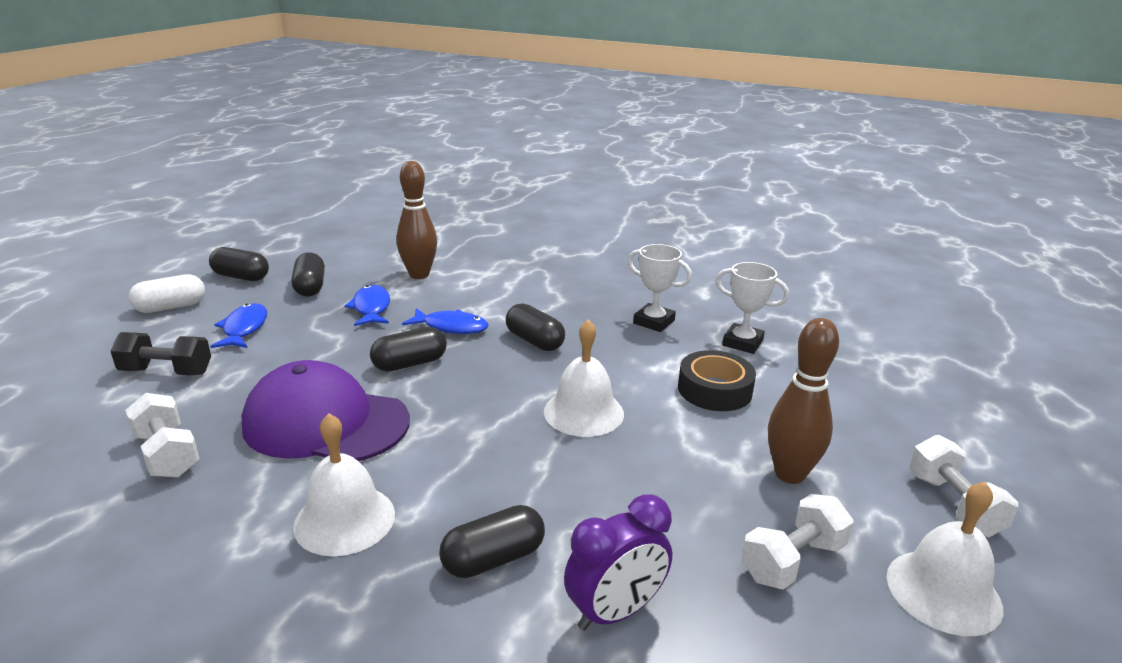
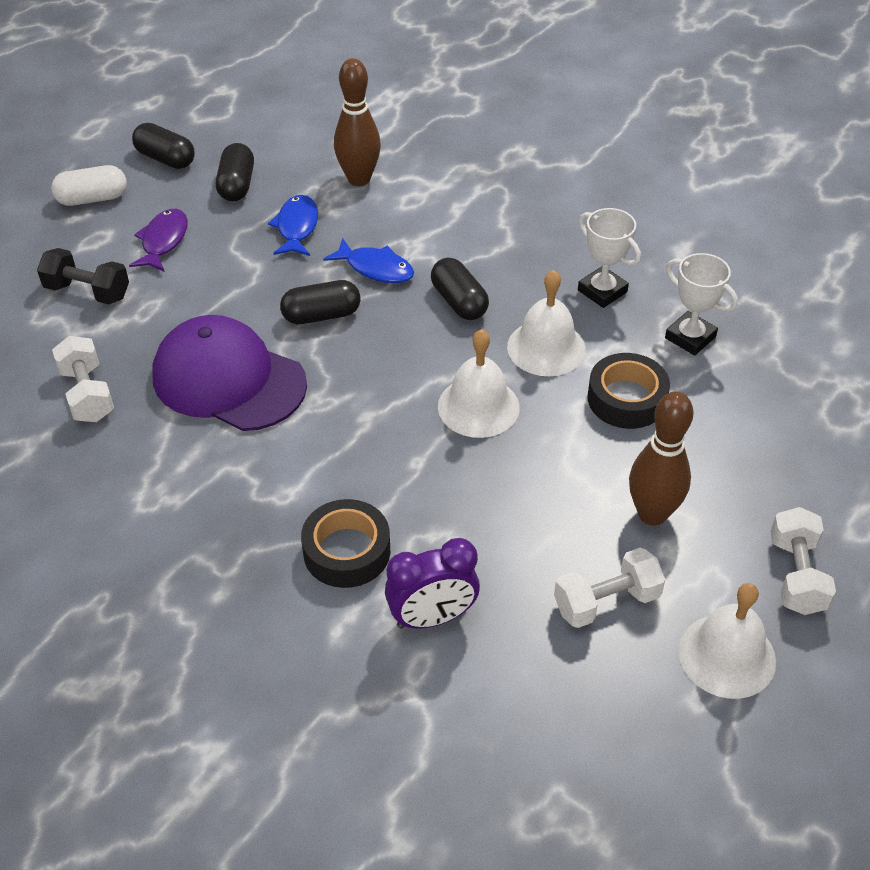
camera: 15 degrees right, 20 degrees up
(244, 328) = (163, 241): blue fish -> purple fish
(344, 519) = (230, 490): white bell -> white bell (546, 348)
(493, 559) = (347, 551): black capsule -> black tape

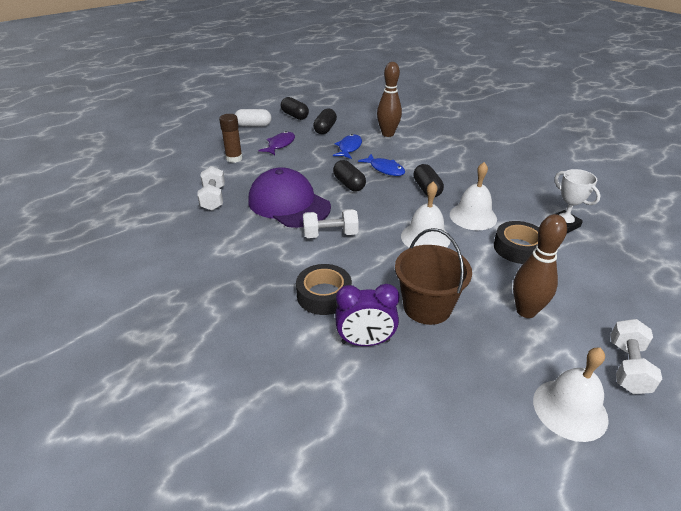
camera: 15 degrees right, 10 degrees down
(87, 291) = (234, 158): black dumbbell -> brown glue stick
(321, 315) = (349, 184): black capsule -> black capsule turned 60 degrees clockwise
(508, 538) = (427, 307): none -> brown bucket
(602, 291) = (512, 196): white trophy -> none
(606, 602) = (485, 356): white dumbbell -> white dumbbell (330, 234)

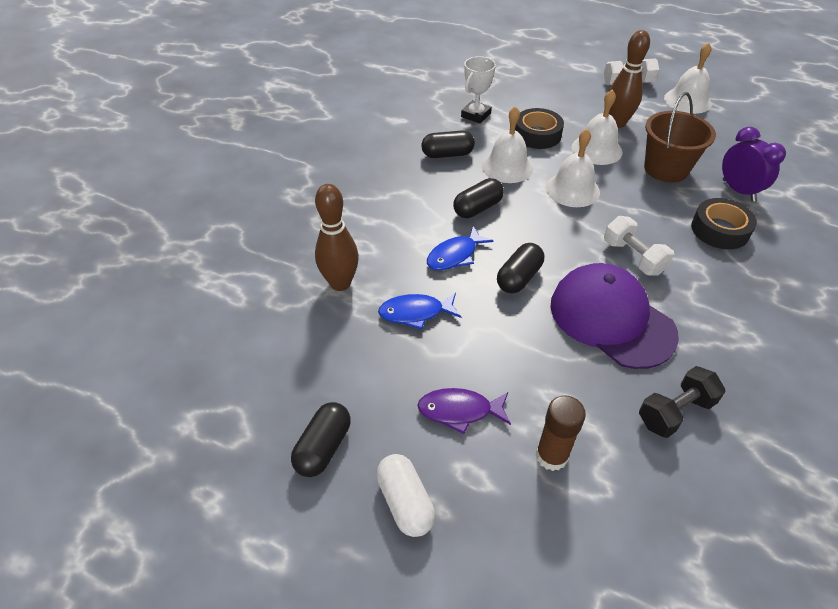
camera: 115 degrees left, 10 degrees up
(213, 198) = (675, 412): white dumbbell -> black dumbbell
(289, 204) = (611, 319): purple cap -> purple cap turned 120 degrees clockwise
(325, 129) = (361, 371): black capsule -> black capsule (447, 154)
(385, 169) = (455, 255): blue fish -> blue fish turned 150 degrees counterclockwise
(480, 275) = (596, 149): none -> white bell

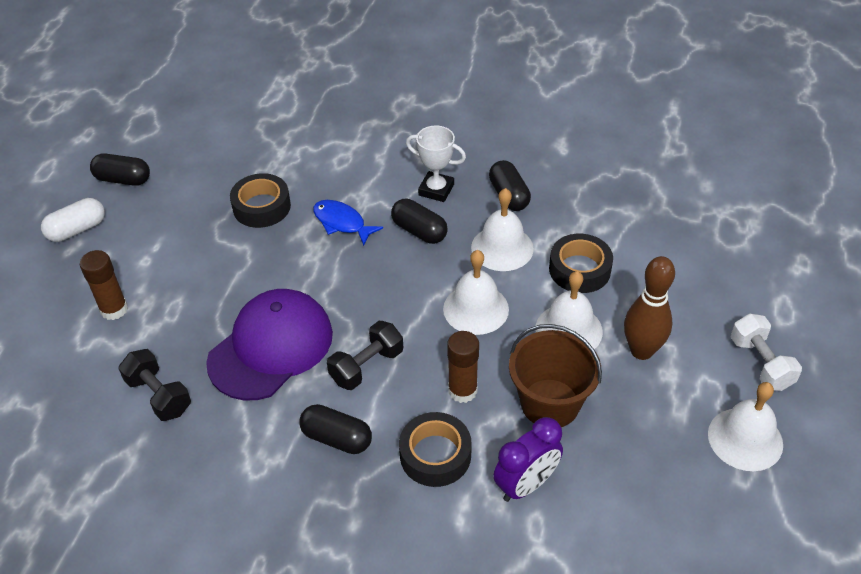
camera: 80 degrees right, 0 degrees up
(340, 283) = (291, 154): brown bowling pin -> none
(415, 313) = (261, 207): blue fish -> black tape
(459, 411) = (157, 249): purple fish -> none
(476, 115) = (600, 209): white trophy -> white trophy (436, 190)
(519, 278) = (318, 273): black capsule -> black capsule (337, 438)
(633, 257) = (367, 366): white dumbbell -> black dumbbell
(656, 208) = (462, 390): none -> brown glue stick

